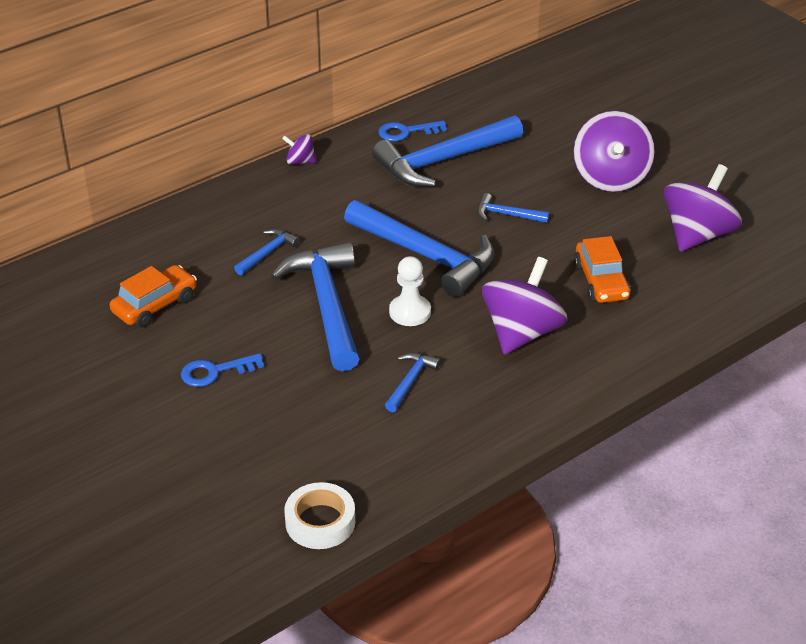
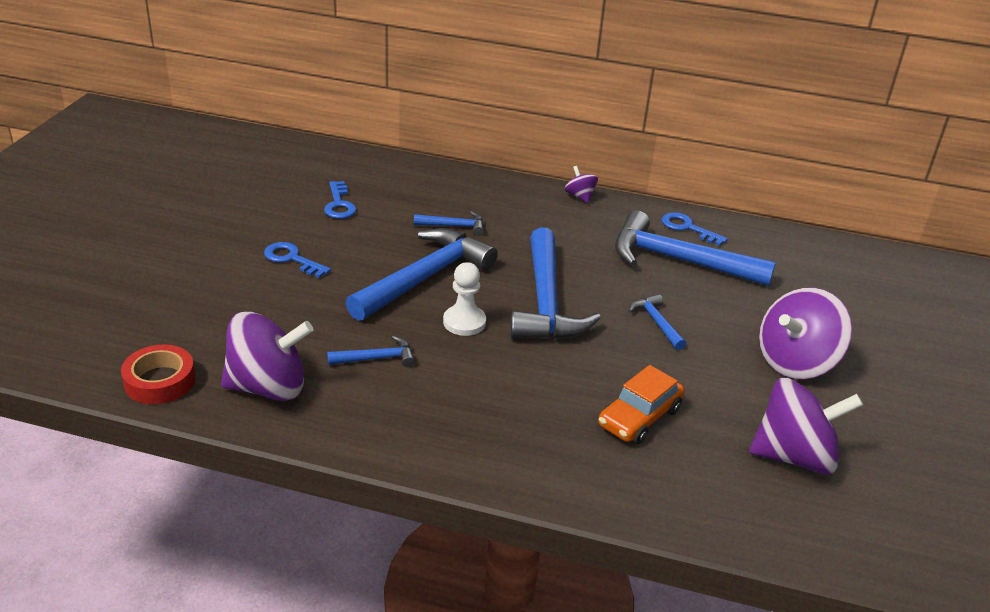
camera: 50 degrees right, 5 degrees down
(155, 305) = (339, 204): orange car -> blue key
(320, 522) = (160, 381): white tape -> red tape
(522, 332) = (509, 396): purple spinning top -> purple spinning top (268, 387)

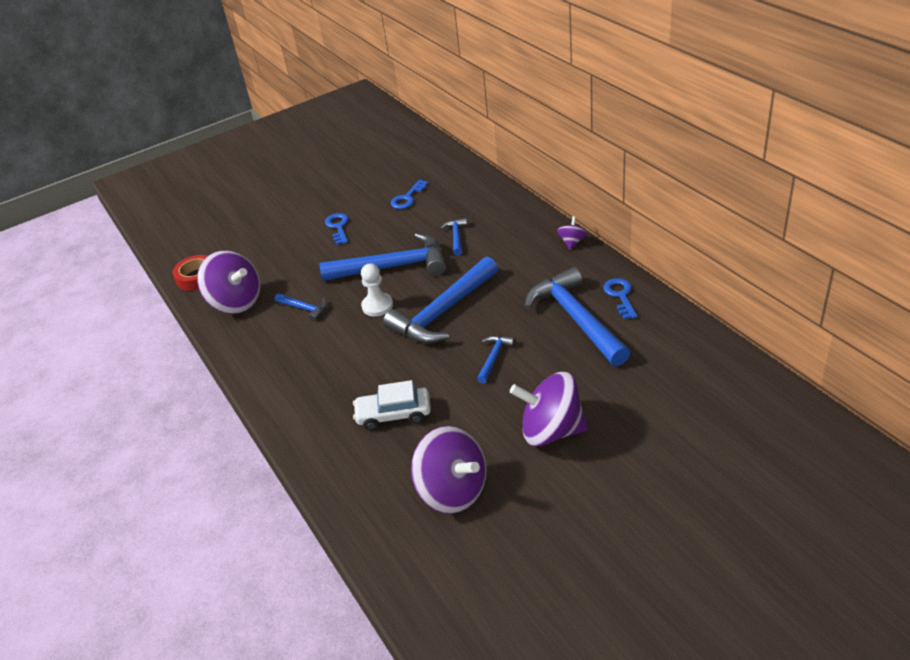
camera: 50 degrees right, 5 degrees up
(454, 226) = (456, 237): blue hammer -> blue hammer turned 135 degrees counterclockwise
(639, 417) = (394, 414): orange car -> white car

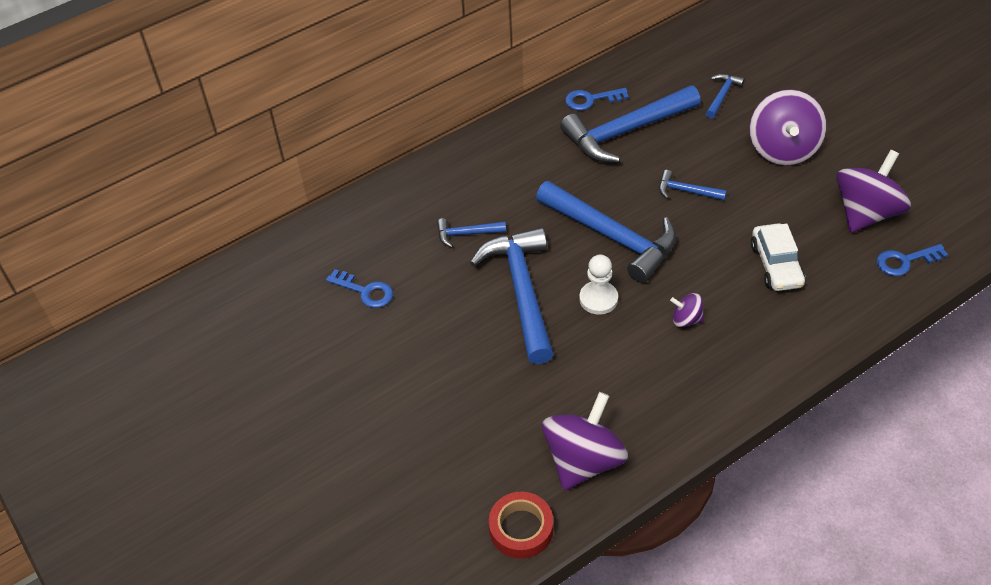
camera: 95 degrees left, 10 degrees up
(304, 308) = (600, 375): blue hammer -> blue hammer (722, 95)
(338, 227) = (421, 364): blue key -> blue key (905, 261)
(572, 242) = (494, 133): purple spinning top -> purple spinning top (686, 319)

